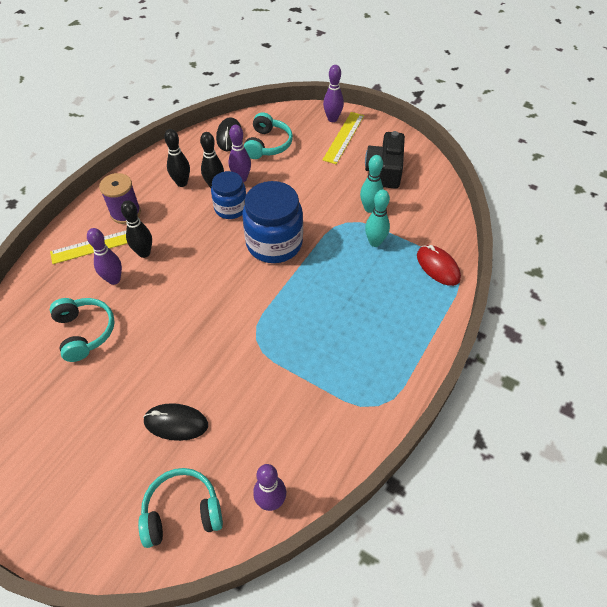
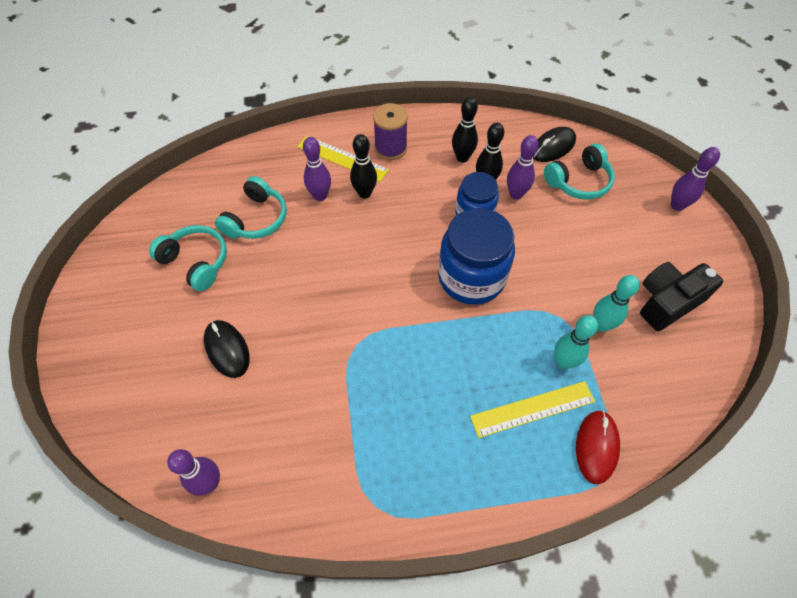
camera: 50 degrees right, 5 degrees up
(182, 511) = (154, 419): turquoise headphones -> turquoise headphones (196, 262)
(344, 137) = (665, 233): yellow ruler -> yellow ruler (533, 409)

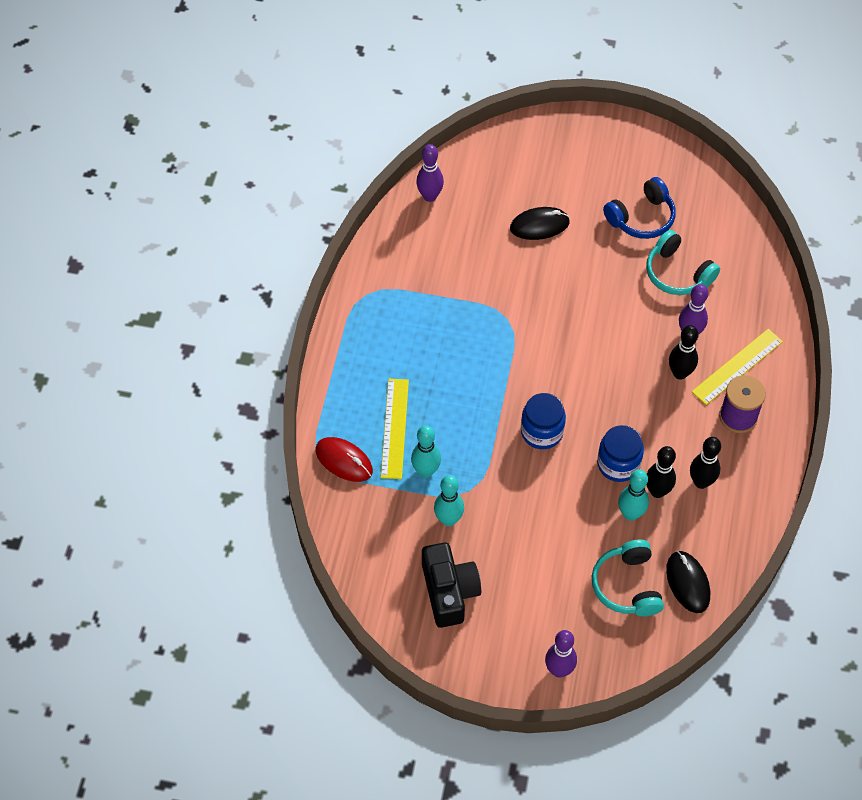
camera: 110 degrees right, 0 degrees up
(196, 262) = (641, 218): turquoise headphones -> blue headphones
(471, 277) = (542, 432): blue jar -> blue jar, size x0.62
(516, 194) = (630, 514): purple bowling pin -> turquoise bowling pin

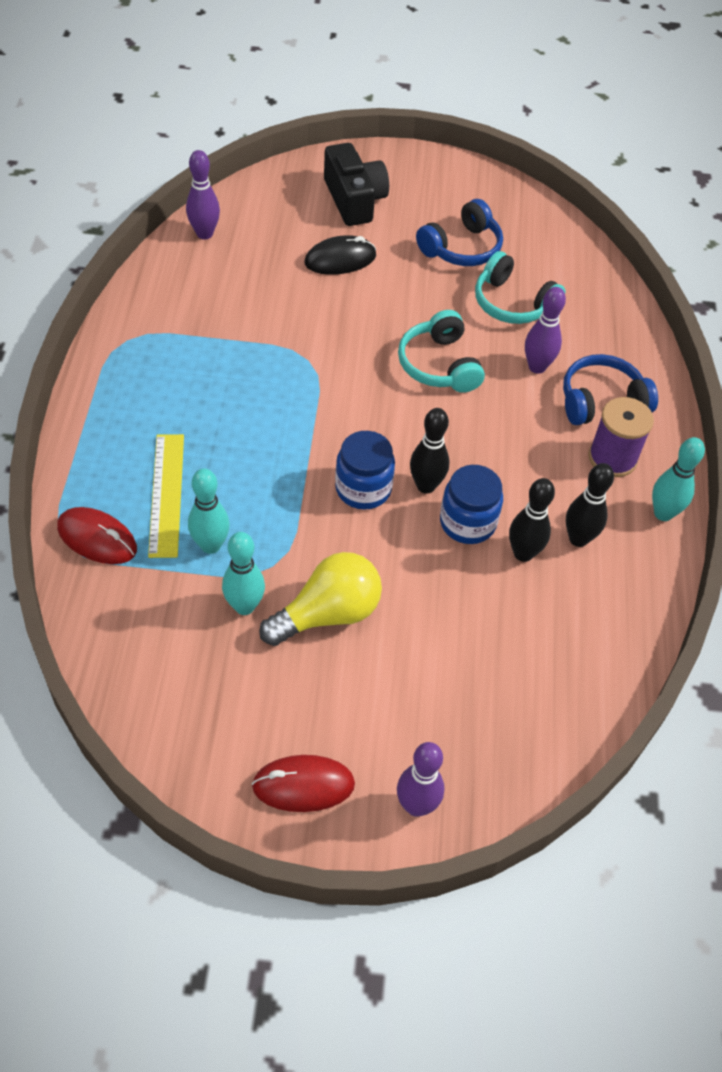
camera: 10 degrees left, 5 degrees down
(449, 591) = (250, 704): black camera -> black camera (354, 200)
(483, 650) = (303, 785): none -> red mouse
(508, 529) = (327, 614): none -> yellow light bulb
(627, 585) = (499, 678): turquoise headphones -> turquoise headphones (439, 365)
(630, 514) = (491, 584): turquoise bowling pin -> turquoise bowling pin (663, 513)
(680, 373) = (531, 412): black bowling pin -> black bowling pin (426, 486)
(688, 583) = (581, 669): black mouse -> none
(737, 367) = (601, 401): yellow ruler -> blue headphones

